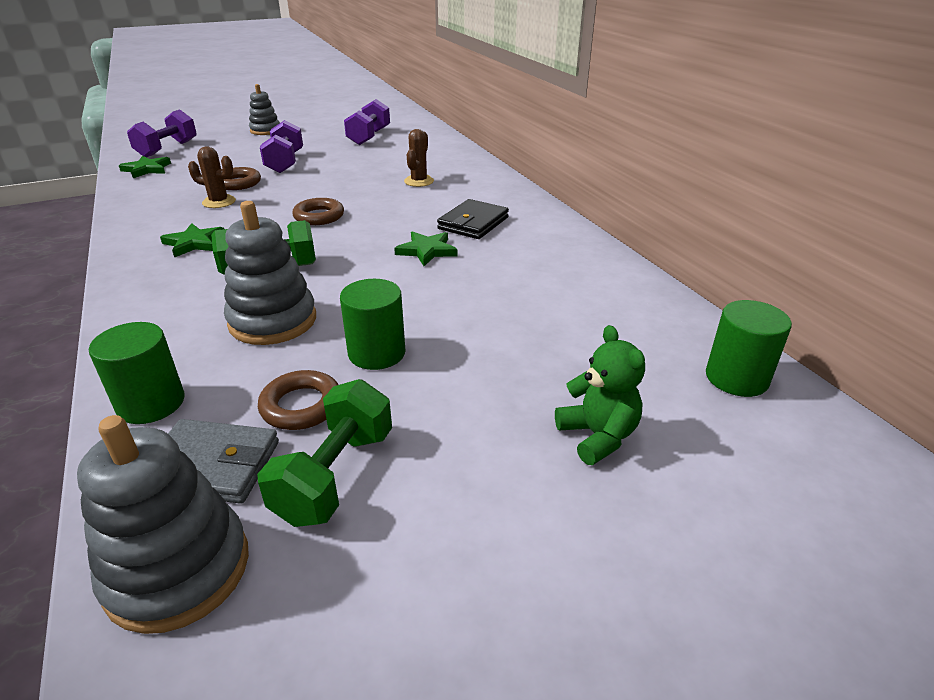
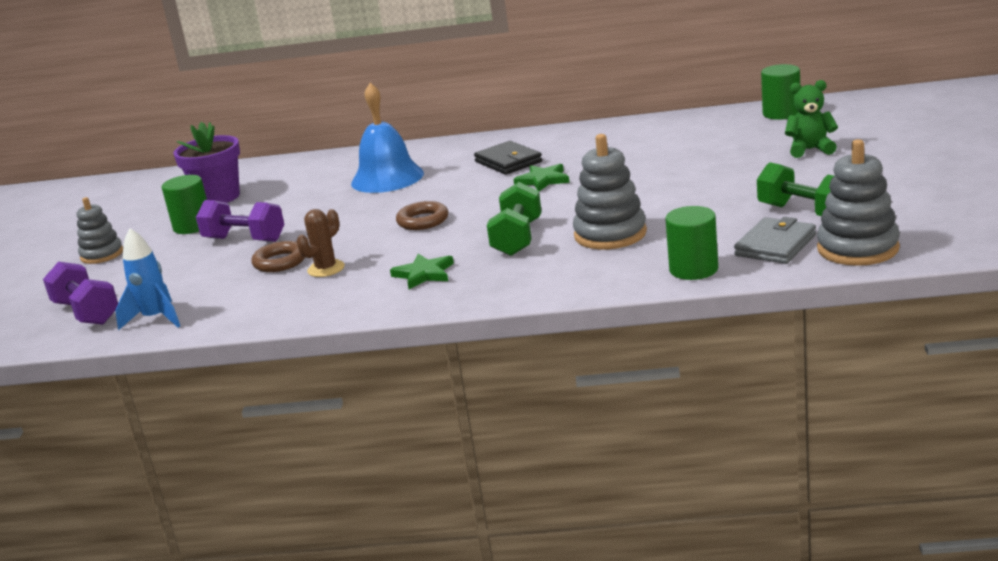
camera: 60 degrees left, 10 degrees down
(147, 169) = (156, 319): green star -> blue rocket
(301, 406) = (730, 222): brown ring -> none
(369, 137) = (218, 197): purple dumbbell -> purple flower pot
(377, 353) = (684, 200): green cylinder -> green cylinder (193, 226)
(419, 181) = (387, 178): brown cactus -> blue bell

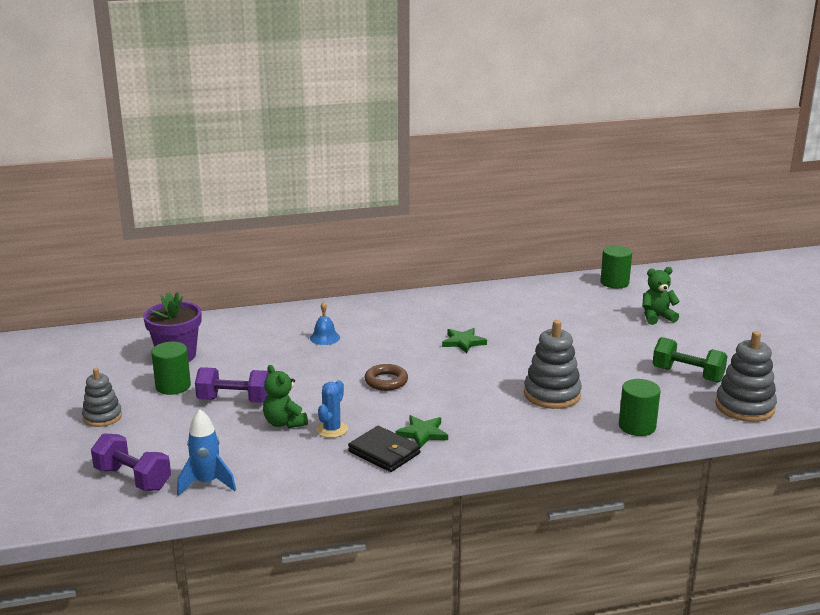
camera: 20 degrees left, 0 degrees up
(280, 262) = (284, 423): brown ring -> green teddy bear
(326, 269) = (332, 429): brown cactus -> blue cactus
(387, 178) = (324, 338): blue bell -> blue bell, size x0.49
(508, 162) = (422, 323): black wallet -> black wallet (384, 452)
(517, 238) = (479, 398): green dumbbell -> none
(775, 245) = (684, 404): grey wallet -> none

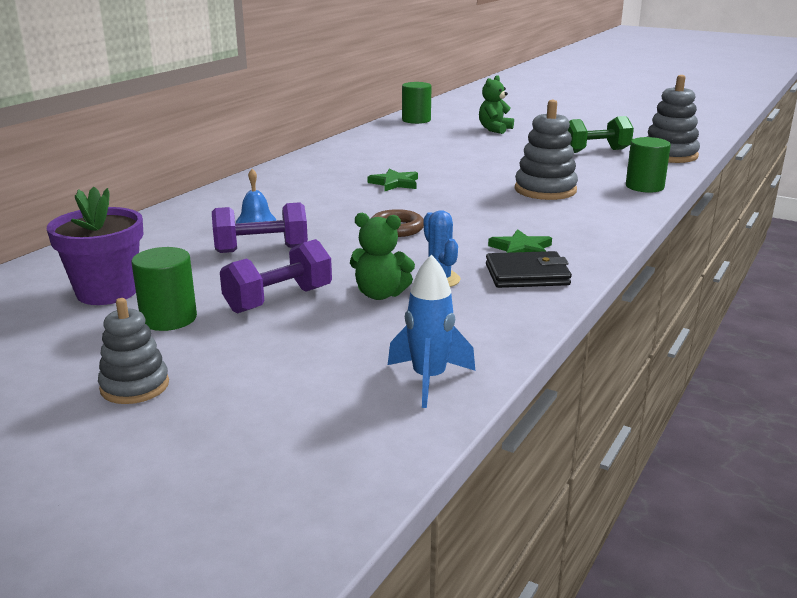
camera: 45 degrees left, 0 degrees up
(133, 478) = (330, 422): purple dumbbell -> purple dumbbell (261, 249)

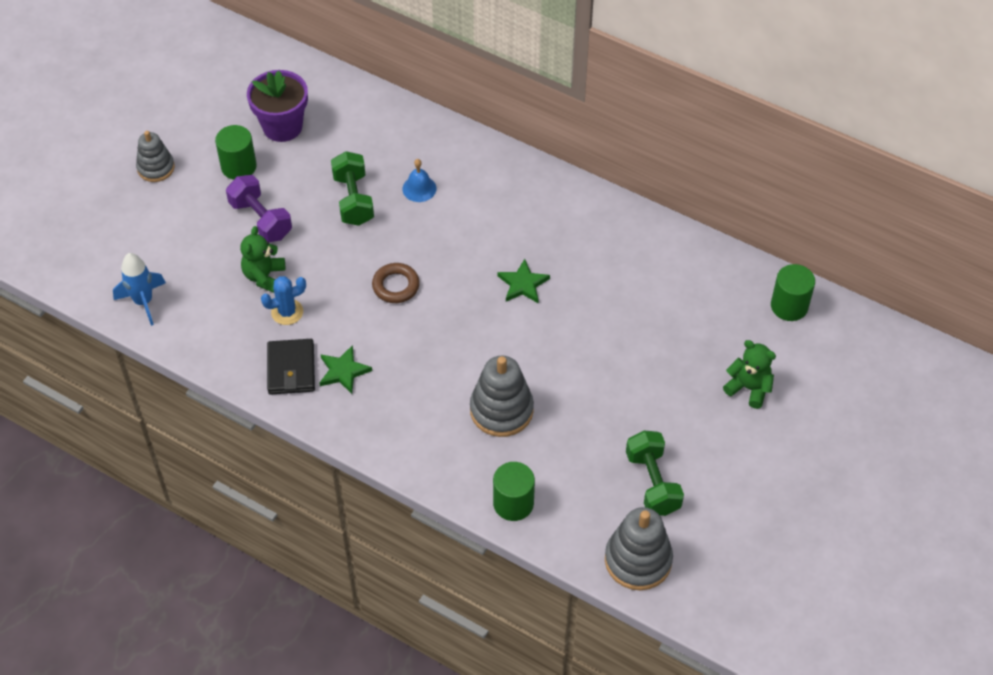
camera: 90 degrees right, 30 degrees up
(261, 249) = (353, 200): purple dumbbell -> green dumbbell

